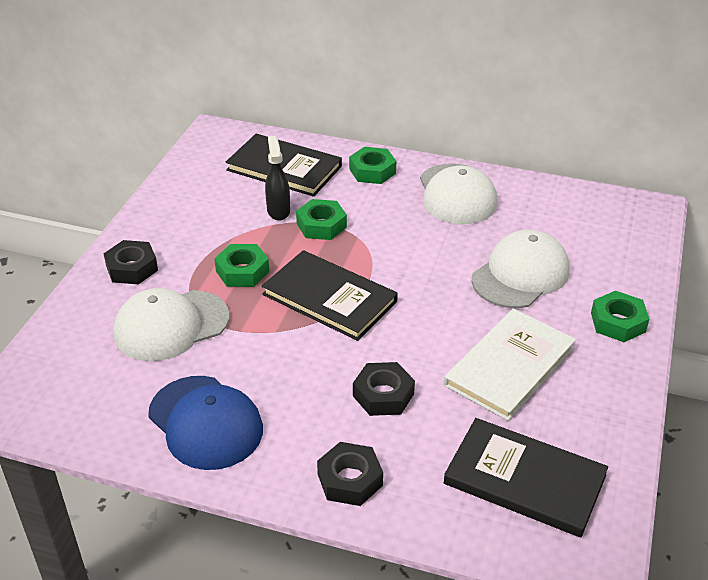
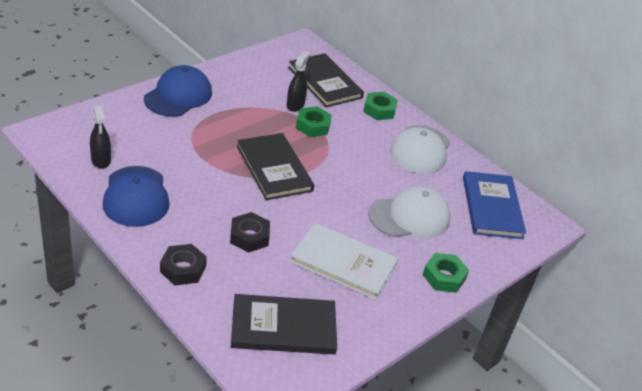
camera: 25 degrees right, 0 degrees up
(116, 401) = (101, 160): none -> black spray bottle
(132, 268) = (178, 96): black nut -> blue cap
(171, 325) = (169, 137): white cap -> none
(242, 271) = (238, 128): green nut -> none
(510, 366) = (343, 263): white book -> white book turned 45 degrees clockwise
(524, 479) = (283, 327): black book -> black book turned 60 degrees counterclockwise
(585, 220) = (492, 207): none -> blue book

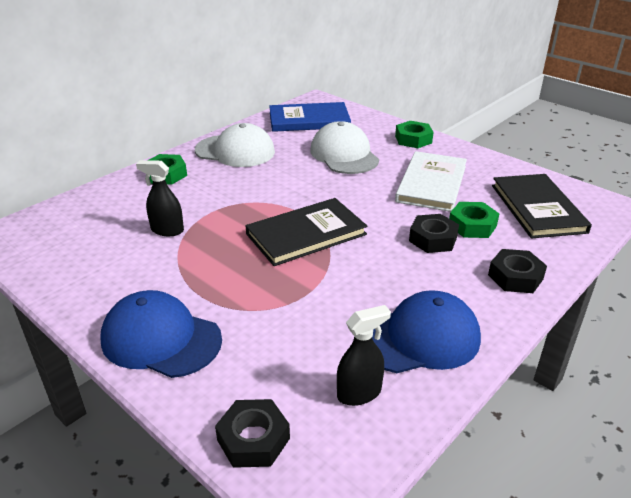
camera: 90 degrees left, 5 degrees down
(88, 119) = (253, 439): none -> black nut
(313, 126) = (210, 214): green nut -> green nut (472, 225)
(324, 82) = (109, 212): black book -> none

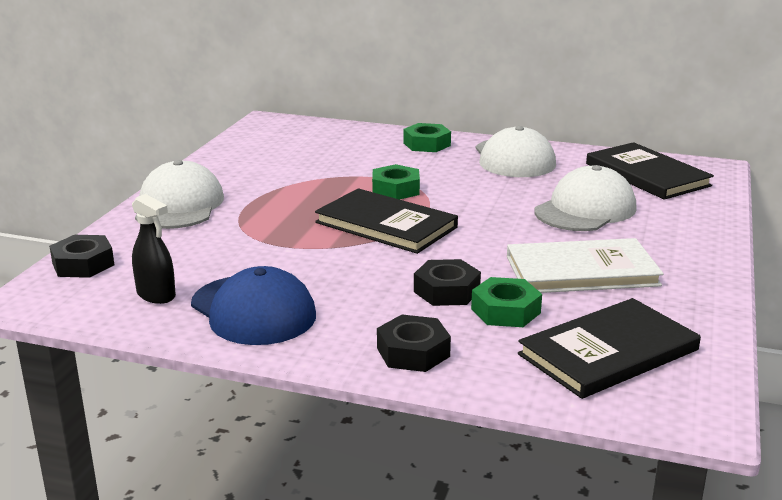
camera: 65 degrees right, 10 degrees down
(161, 339) = (179, 205): blue cap -> white cap
(167, 230) = (331, 169): black spray bottle -> none
(309, 120) = (647, 175): blue book -> black book
(413, 139) = (692, 241): green nut -> green nut (395, 189)

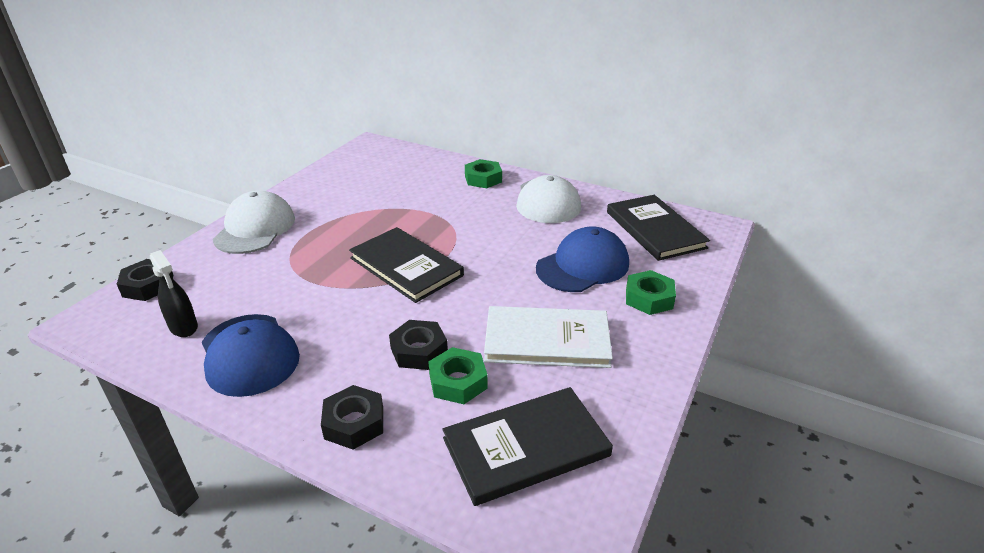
camera: 10 degrees right, 10 degrees up
(395, 189) = (433, 227): green nut -> green nut (649, 298)
(585, 209) = (582, 266): white cap -> blue cap

